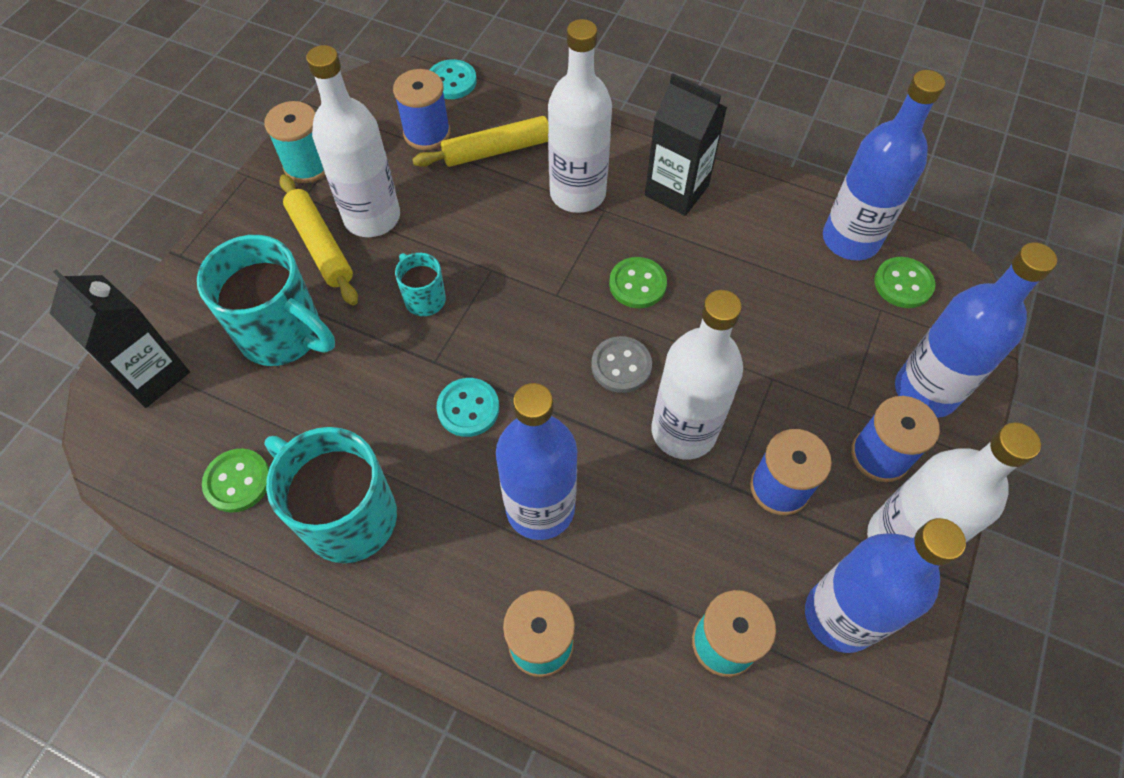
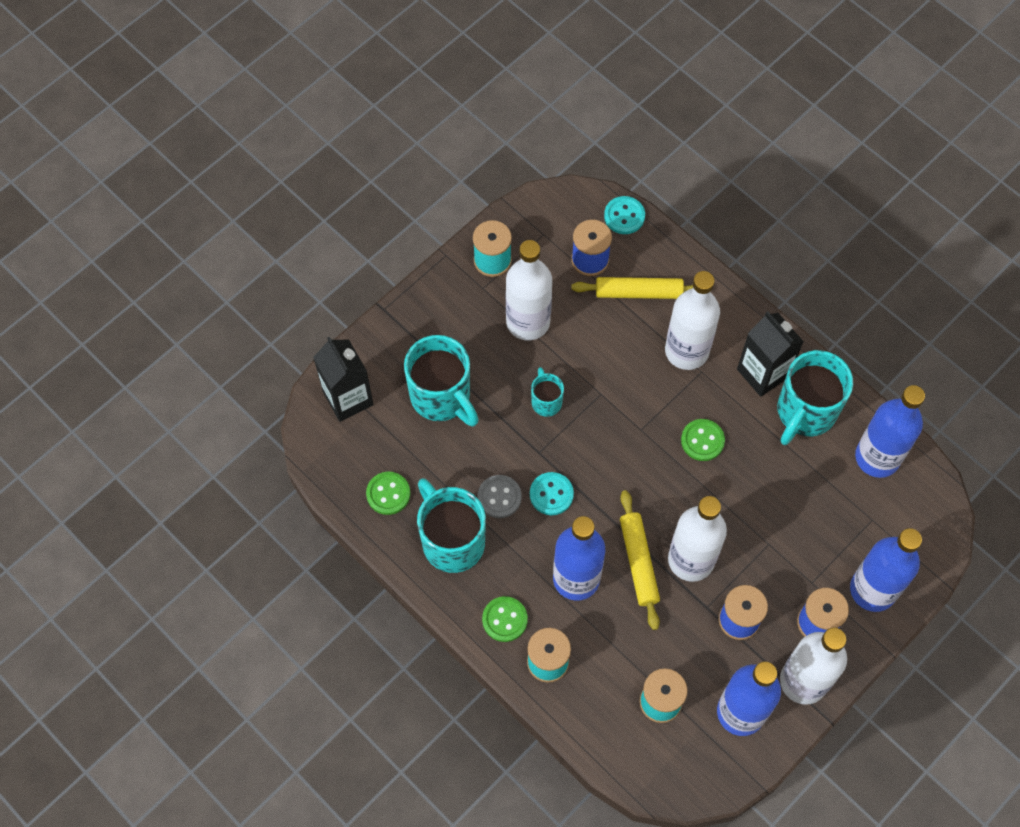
camera: 20 degrees right, 5 degrees up
(320, 245) = (484, 333): yellow rolling pin -> yellow rolling pin (638, 562)
(621, 366) = (666, 499): grey button -> grey button (499, 497)
(744, 217) = (805, 412): none -> turquoise mug
(903, 284) = (899, 505): green button -> green button (504, 619)

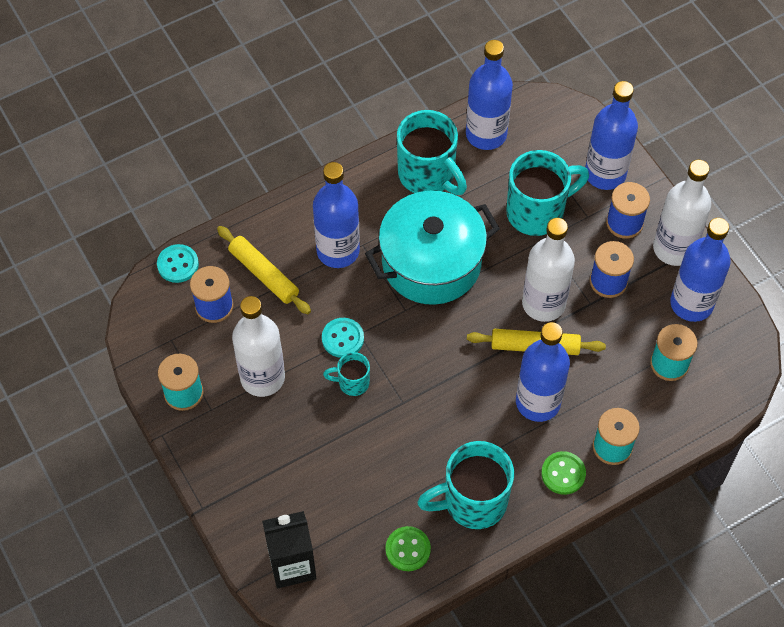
camera: 75 degrees left, 5 degrees down
(442, 397) = (319, 475): turquoise mug -> turquoise mug (537, 212)
(499, 497) = (439, 448): grey button -> none
(551, 494) = (449, 402): turquoise button -> turquoise button (342, 338)
(638, 292) = (264, 274): yellow rolling pin -> yellow rolling pin turned 60 degrees counterclockwise
(686, 351) = (338, 251): white bottle -> blue bottle
(702, 440) = (431, 263): green button -> turquoise pot
(763, 373) = (379, 196): black carton -> none

